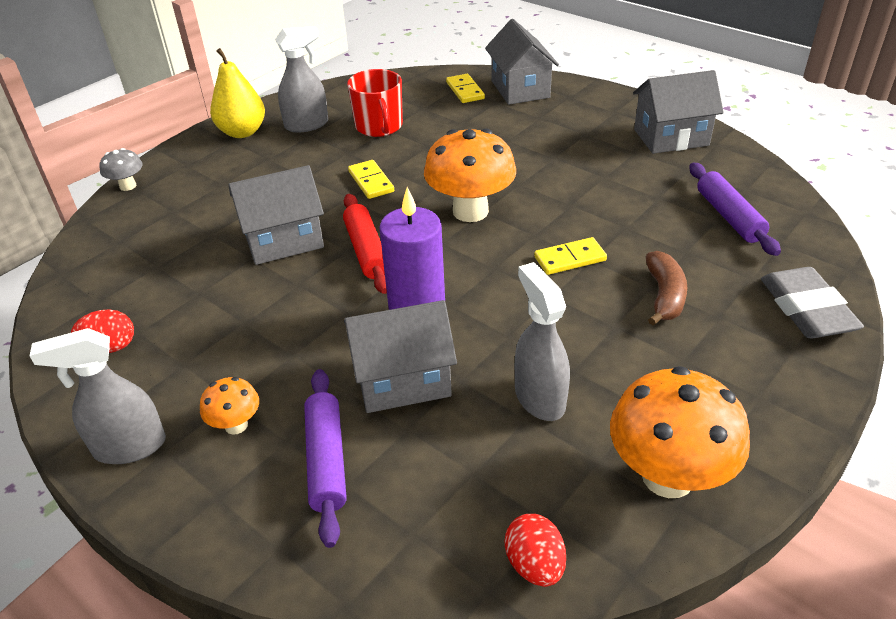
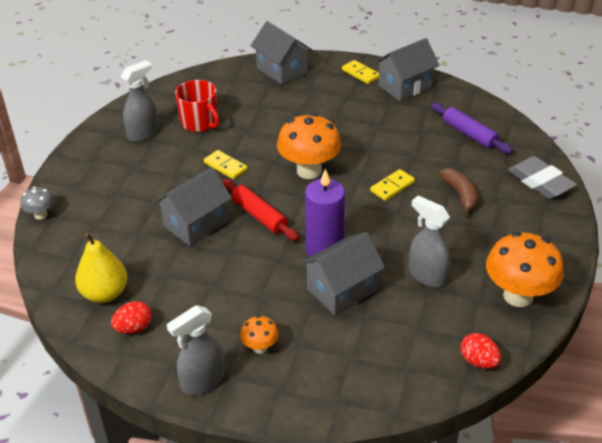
camera: 25 degrees left, 0 degrees up
(242, 132) = (96, 151): yellow pear -> yellow pear (105, 293)
(326, 460) = (330, 348): purple rolling pin -> none
(465, 91) = (242, 80): yellow domino -> yellow domino (360, 74)

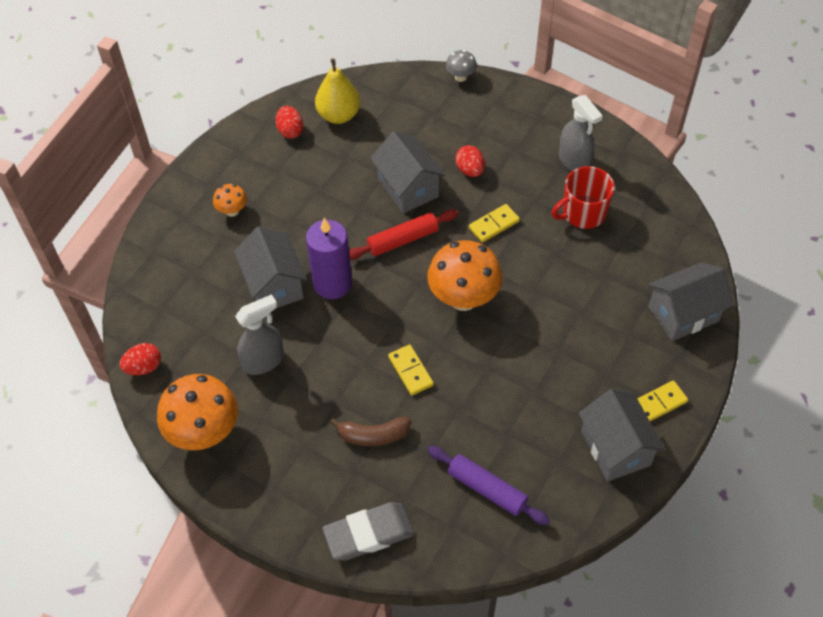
camera: 105 degrees right, 15 degrees up
(165, 189) = (470, 170): none -> red egg
(202, 381) = (214, 168): grey spray bottle -> none
(469, 134) = (487, 489): purple rolling pin -> purple rolling pin turned 60 degrees clockwise

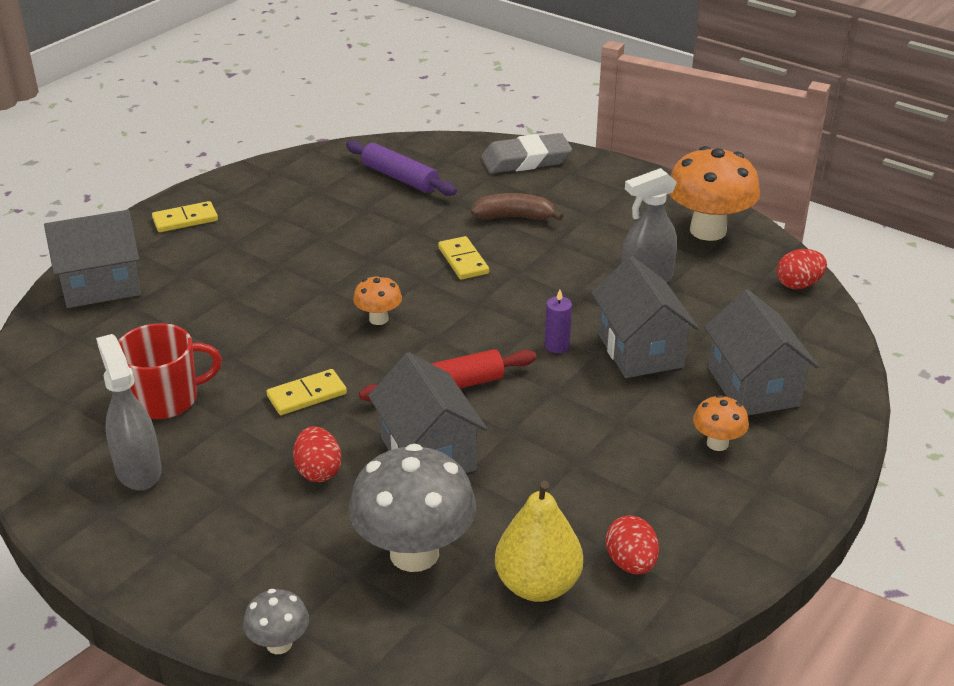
camera: 175 degrees left, 20 degrees down
(332, 283) = (557, 346): purple candle -> purple candle, size x0.46
(404, 126) = (414, 553): none -> grey mushroom
(463, 298) = (378, 319): orange mushroom -> orange mushroom, size x0.49
(615, 448) = (252, 194): grey house -> grey house (753, 387)

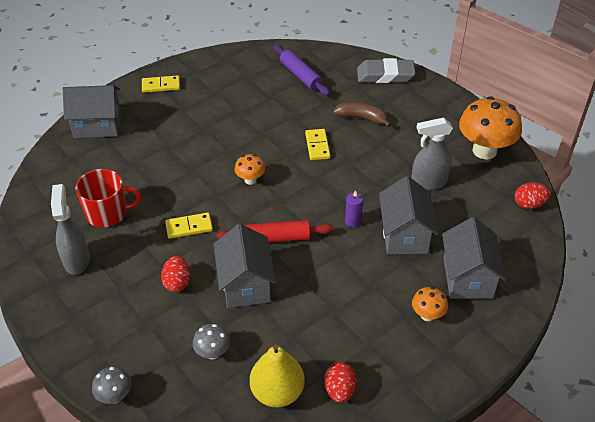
camera: 15 degrees right, 10 degrees up
(414, 553) = (212, 353): grey mushroom -> grey mushroom, size x0.49

